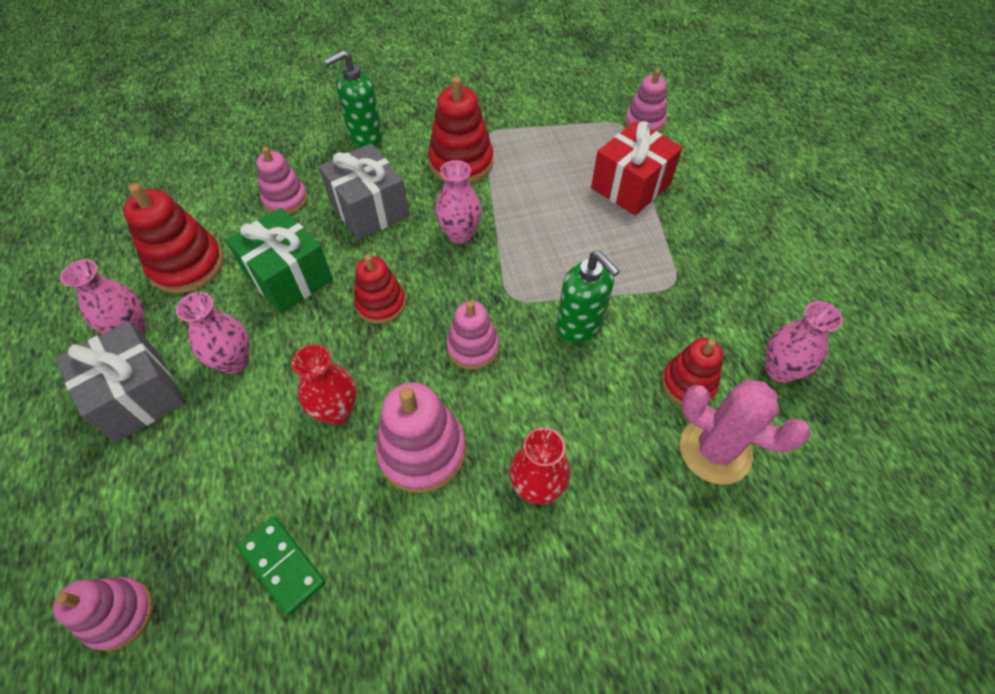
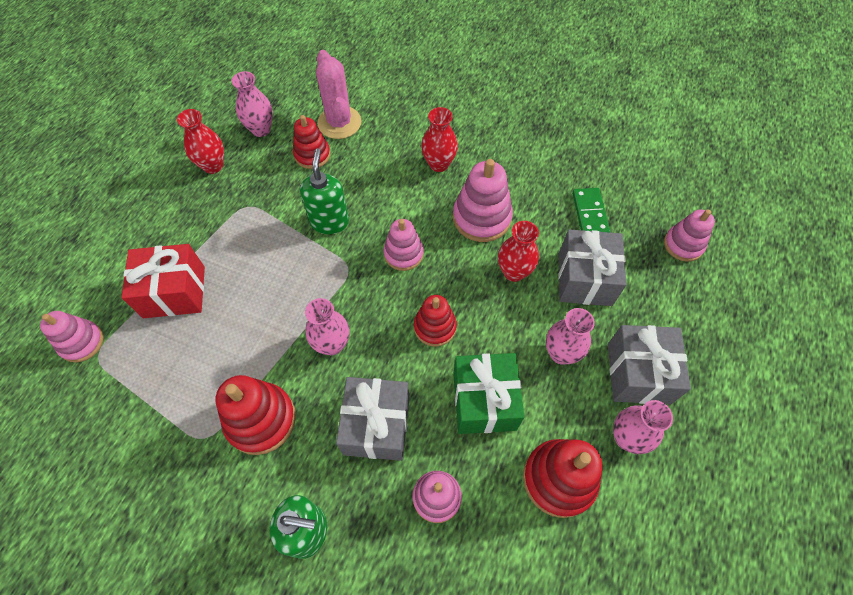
camera: 140 degrees left, 5 degrees up
(245, 461) = (584, 279): none -> grey gift
(760, 296) = (213, 166): none -> red vase

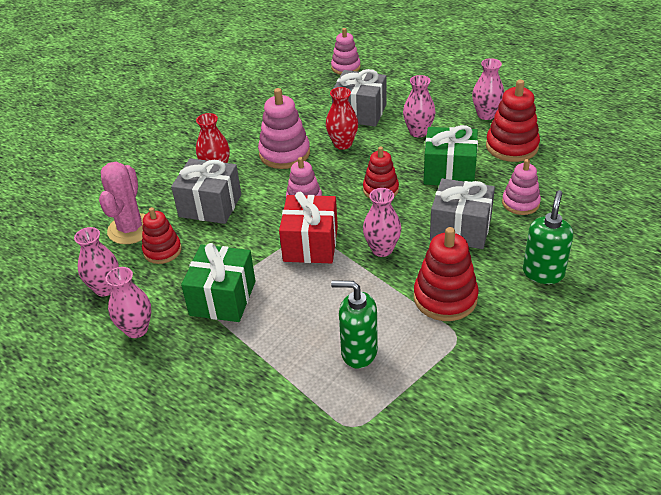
camera: 75 degrees left, 20 degrees down
(81, 342) = (332, 442): pink stacking toy -> none
(174, 292) = (292, 361): red gift -> red gift (311, 244)
(213, 166) = (136, 329): red vase -> pink vase
(252, 218) = (222, 298): none -> green gift
(329, 222) = (251, 243): green soap dispenser -> green soap dispenser (358, 352)
(339, 123) = (130, 229): pink cactus -> pink cactus turned 75 degrees counterclockwise
(589, 213) = (303, 101): green domino -> none
(638, 373) = (440, 102): grey gift -> grey gift (210, 206)

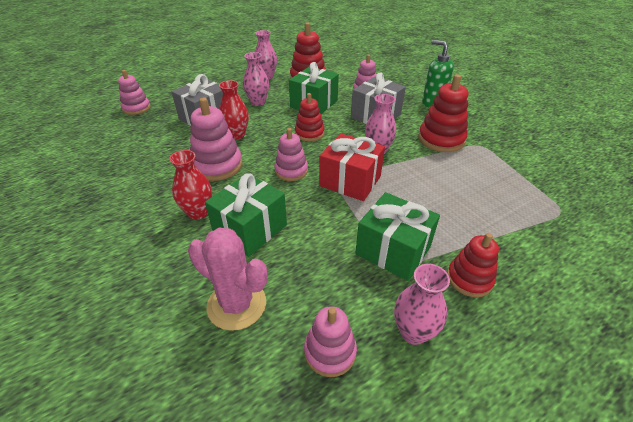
camera: 70 degrees left, 0 degrees up
(105, 288) = (330, 352): pink vase -> pink stacking toy
(162, 251) = (295, 282): red stacking toy -> red stacking toy (469, 279)
(210, 206) = (250, 229): grey gift -> green gift
(358, 352) = (485, 189): green soap dispenser -> none

